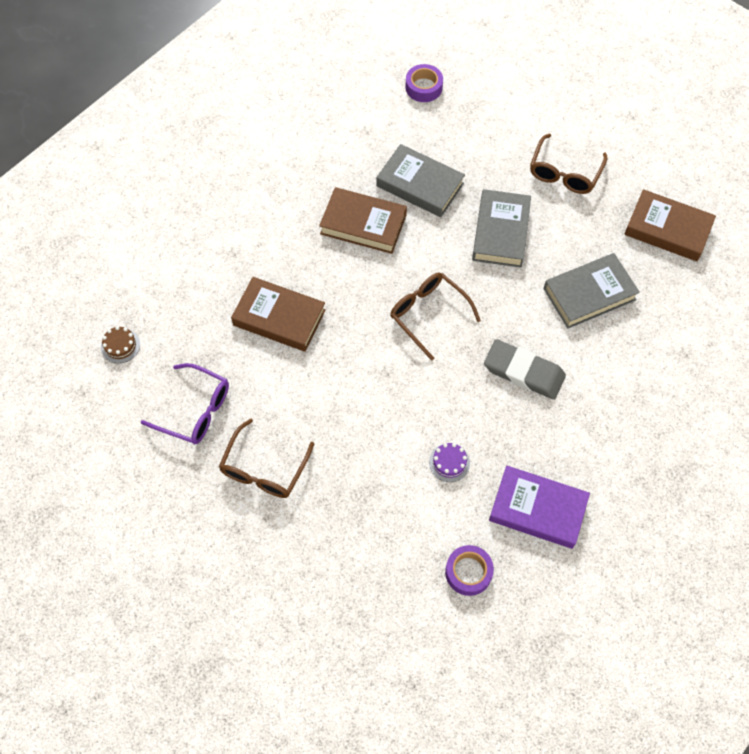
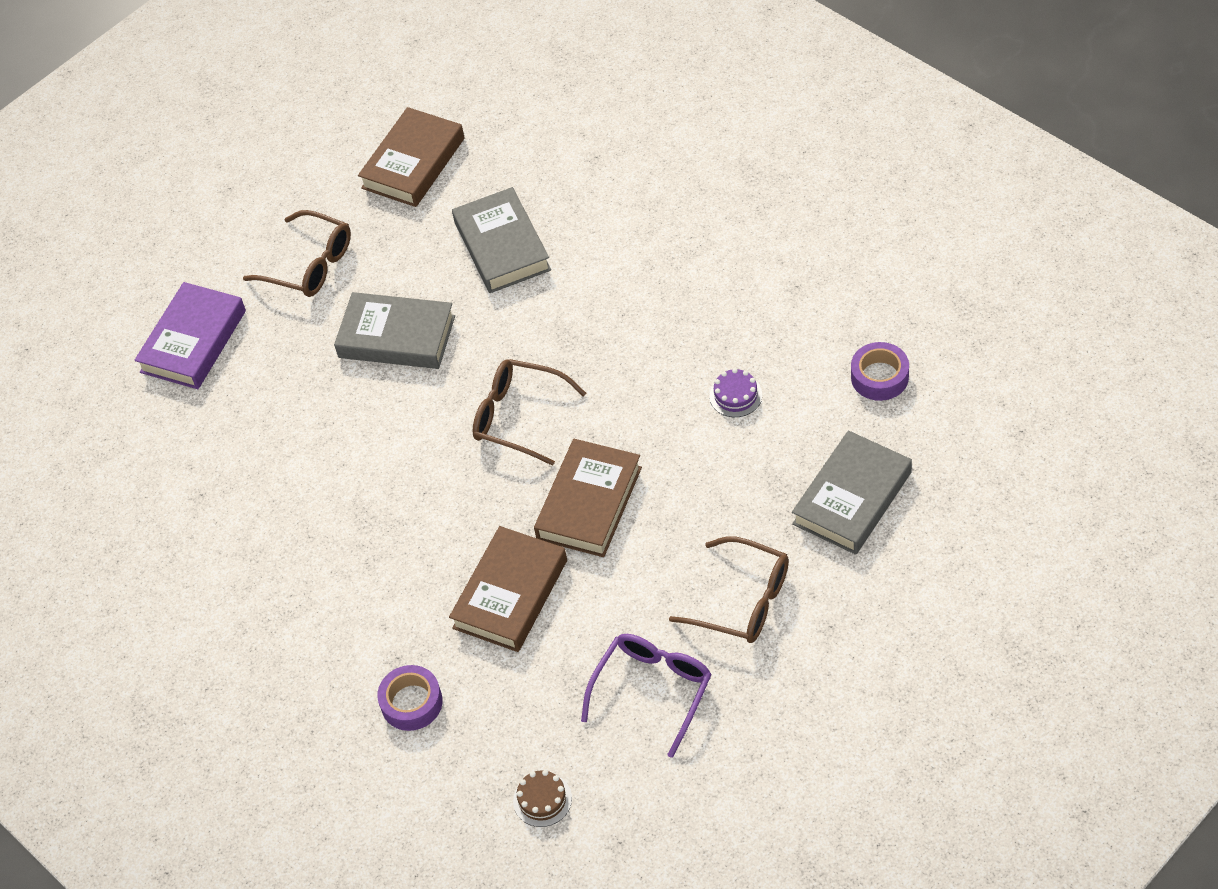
camera: 80 degrees left, 10 degrees down
(363, 224) = (364, 496): brown book -> brown book (589, 503)
(420, 185) = (305, 428): grey book -> grey book (852, 498)
(423, 87) = (131, 425): purple tape -> purple tape (411, 703)
(429, 315) = (520, 417): brown glasses -> brown glasses turned 60 degrees clockwise
(524, 372) = (611, 317): grey eraser -> none
(537, 509) = (798, 307): purple book -> purple book (193, 341)

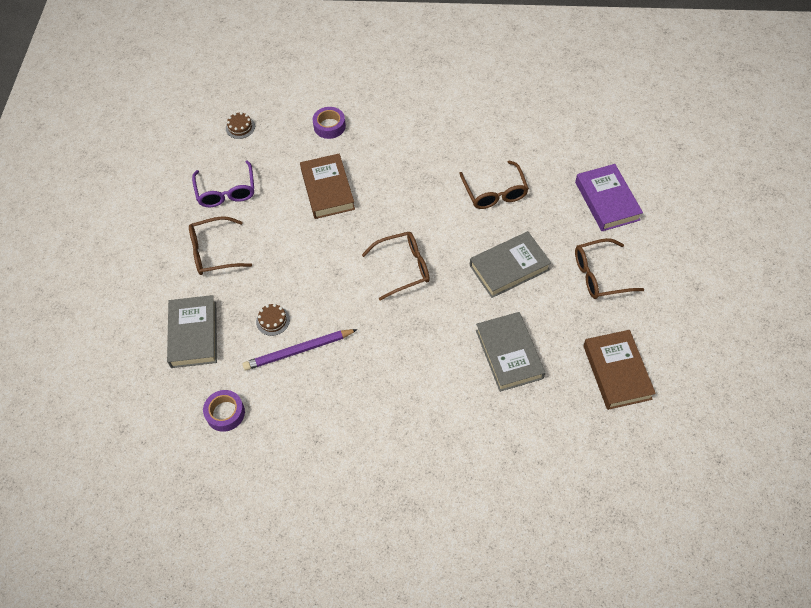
camera: 135 degrees right, 5 degrees up
(305, 442) = (494, 192): none -> brown glasses
(502, 246) = (509, 354): grey book -> grey book turned 45 degrees clockwise
(589, 503) = (327, 250): brown book -> none
(735, 395) = (298, 351): purple cake -> purple pencil
(737, 452) = (273, 320): none -> brown cake

